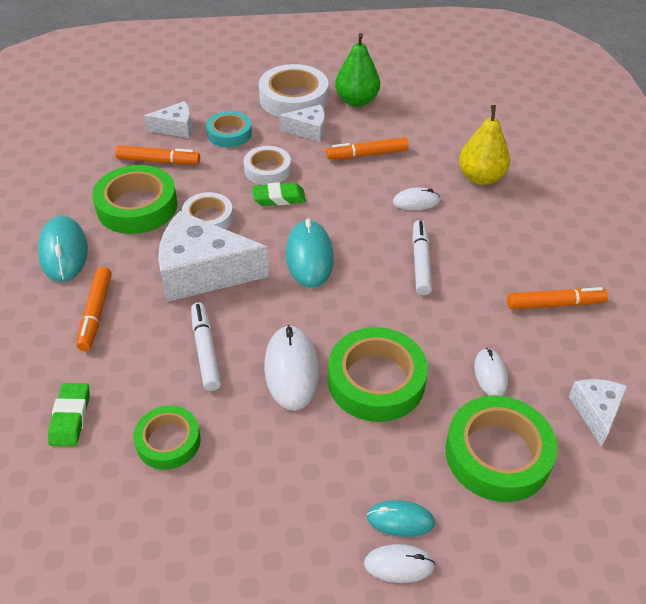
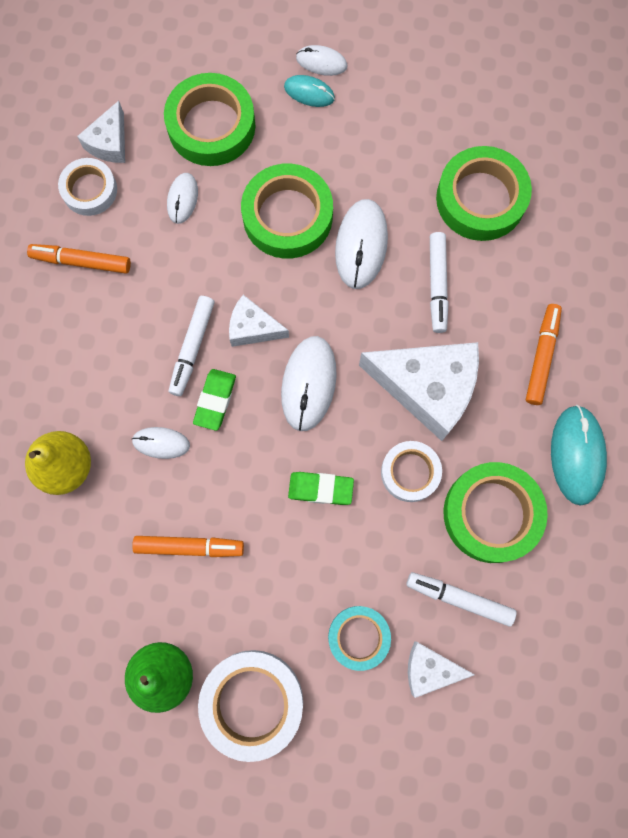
camera: 165 degrees left, 30 degrees up
(70, 417) = (564, 241): green eraser -> green eraser (215, 400)
(158, 161) = (459, 598): orange marker -> white marker
(168, 441) = (480, 199): green tape -> green tape, size x1.63
(267, 170) = (323, 546): white tape -> white tape (89, 190)
(308, 130) = (250, 619): white cheese -> white cheese (253, 328)
(309, 256) = (308, 384): turquoise mouse -> white mouse

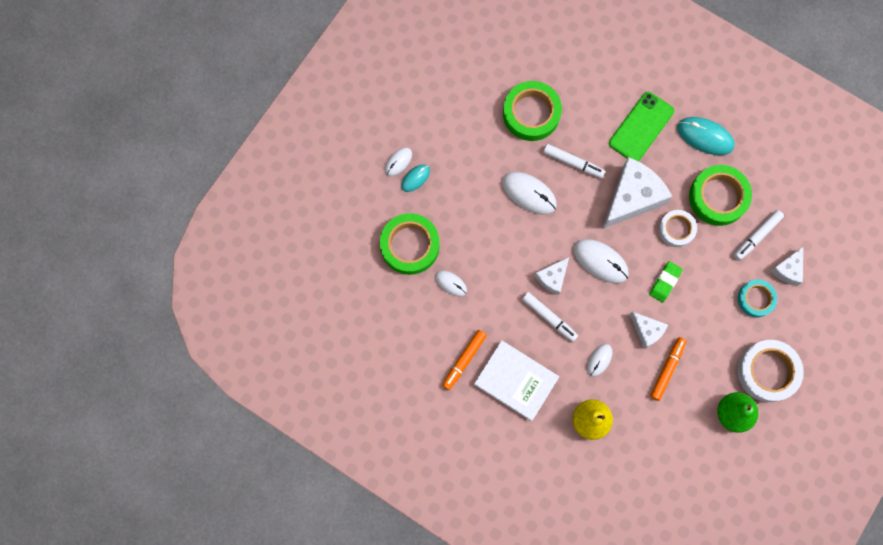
camera: 65 degrees left, 0 degrees up
(81, 341) = (516, 381): none -> white book
(89, 190) = (418, 336): white tape -> none
(110, 143) = (392, 311): white cheese -> white cheese (647, 330)
(215, 400) = (587, 318): green eraser -> none
(287, 216) = (491, 227): green tape -> none
(541, 356) = (641, 127): orange marker -> green phone

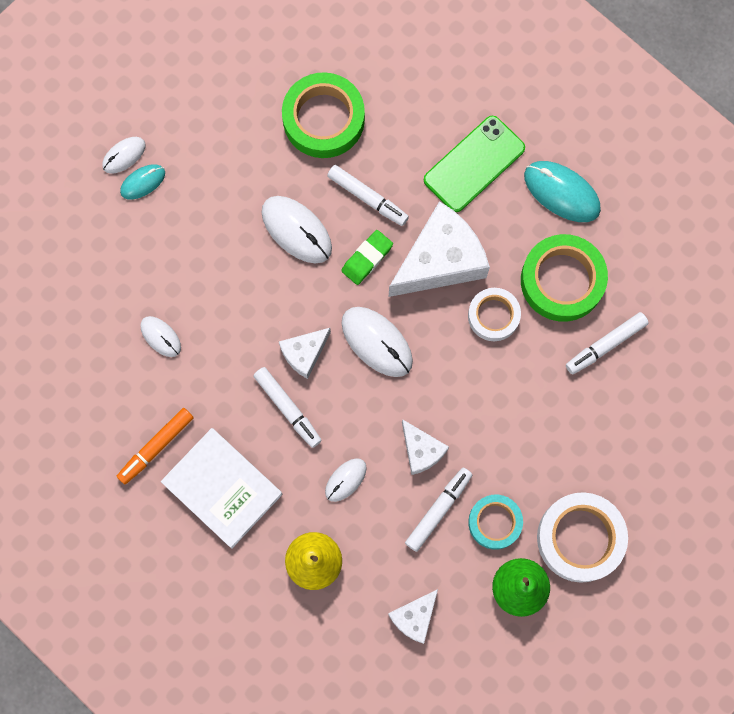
camera: 10 degrees right, 0 degrees up
(410, 245) = (115, 274): green tape -> none
(665, 282) = (461, 387): green eraser -> green eraser (367, 258)
(667, 369) = (438, 510): orange marker -> white marker
(755, 299) = (585, 433): turquoise tape -> turquoise tape (495, 522)
(788, 269) = (639, 399): white cheese -> white cheese (414, 617)

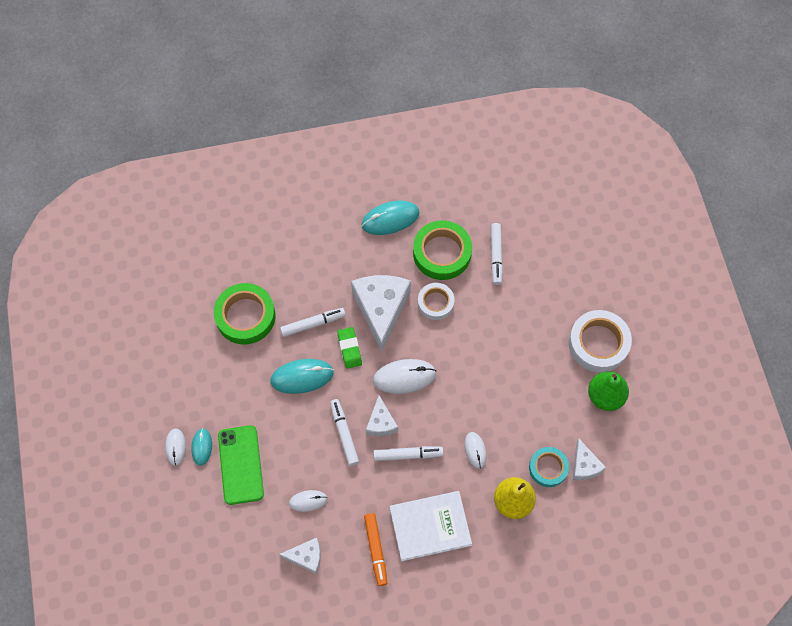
camera: 55 degrees left, 10 degrees down
(296, 230) = (302, 377): white mouse -> turquoise mouse
(421, 450) = (487, 395): white cheese -> white cheese (306, 557)
(438, 510) = (529, 409): white marker -> white marker (344, 433)
(474, 164) = (337, 253): green phone -> green phone (240, 465)
(495, 522) = (558, 383): turquoise tape -> turquoise tape (548, 468)

